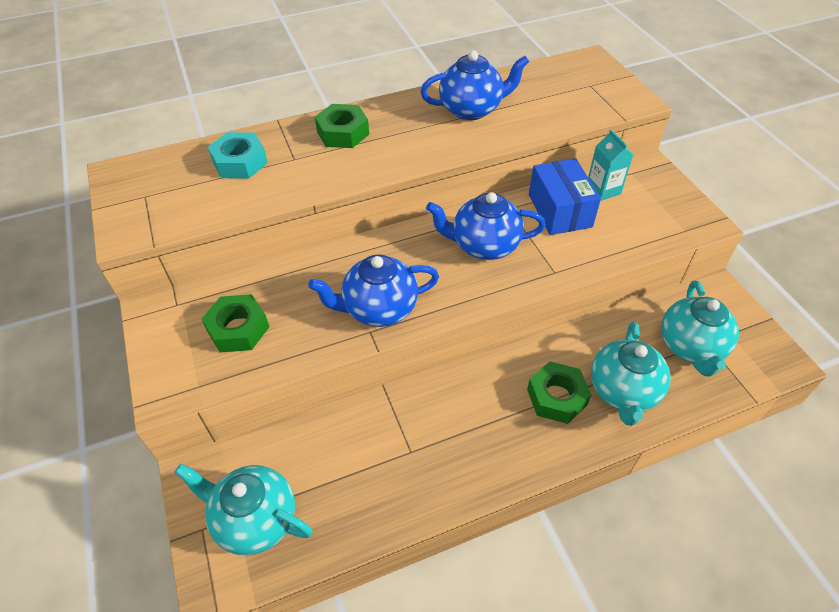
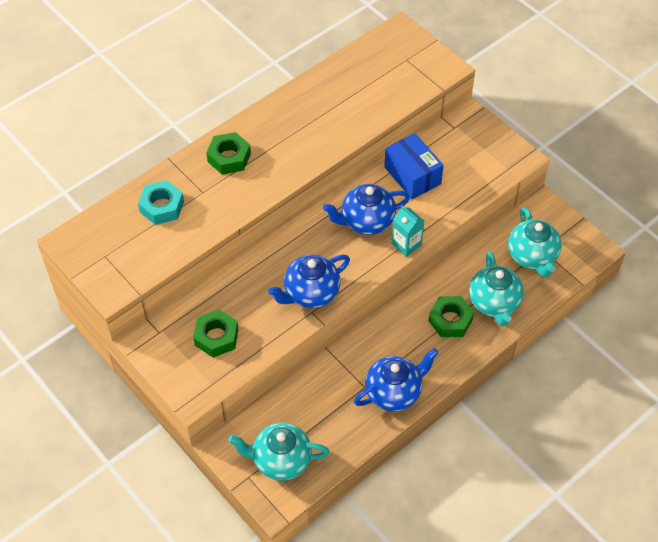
camera: 20 degrees left, 5 degrees up
(472, 109) = (321, 108): blue teapot -> blue teapot (394, 392)
(603, 190) = (439, 147): turquoise carton -> turquoise carton (406, 244)

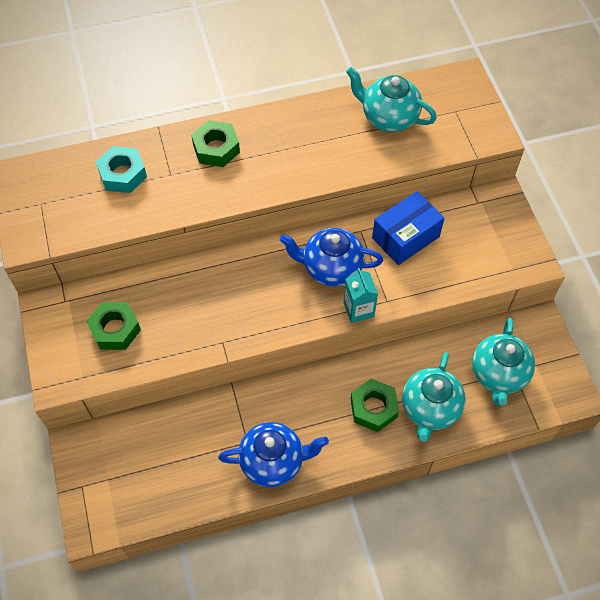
camera: 25 degrees right, 5 degrees up
(280, 460) = (121, 483): turquoise teapot -> turquoise teapot (388, 117)
(310, 293) = (232, 322): blue teapot -> none
(412, 175) = (405, 237): blue box -> blue box turned 60 degrees clockwise

